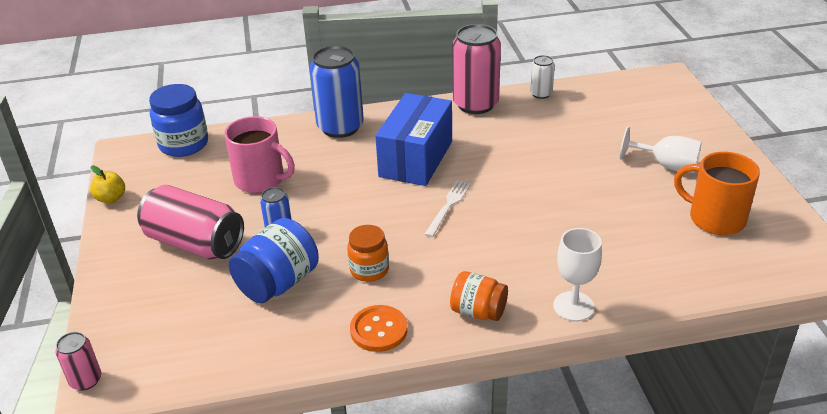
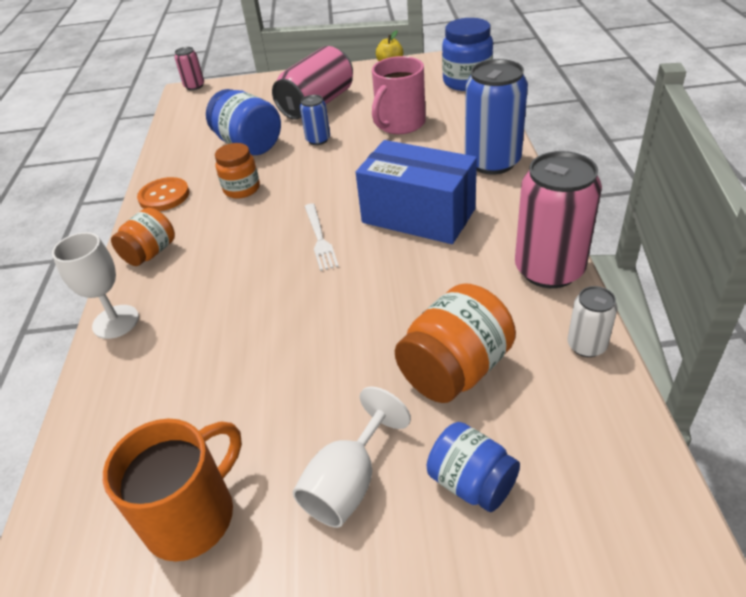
camera: 100 degrees right, 5 degrees up
(448, 206) = (319, 238): white fork -> white fork turned 45 degrees clockwise
(573, 135) = (455, 370): none -> orange jar
(647, 127) = (471, 483): none -> blue jar

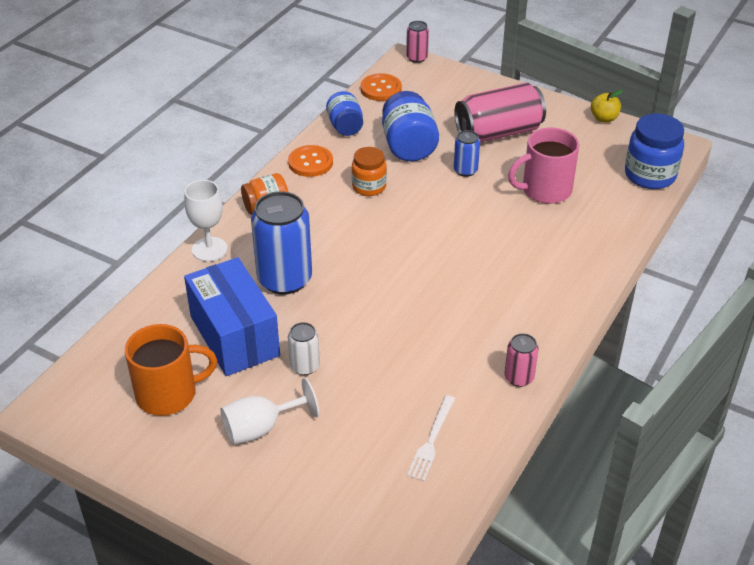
camera: 30 degrees right, 0 degrees up
(182, 117) = (381, 89): none -> orange button
(319, 238) = (386, 261): white fork -> white fork (431, 440)
(418, 216) = (473, 282): blue box -> blue box (234, 336)
(455, 370) = (383, 404): orange jar -> none
(471, 483) = (326, 470): blue jar -> blue jar (345, 127)
(492, 162) = (579, 268): blue can -> blue can (284, 279)
(549, 270) = (519, 377): pink can -> pink can, size x0.50
(586, 345) = (482, 441): white can -> white can (305, 366)

